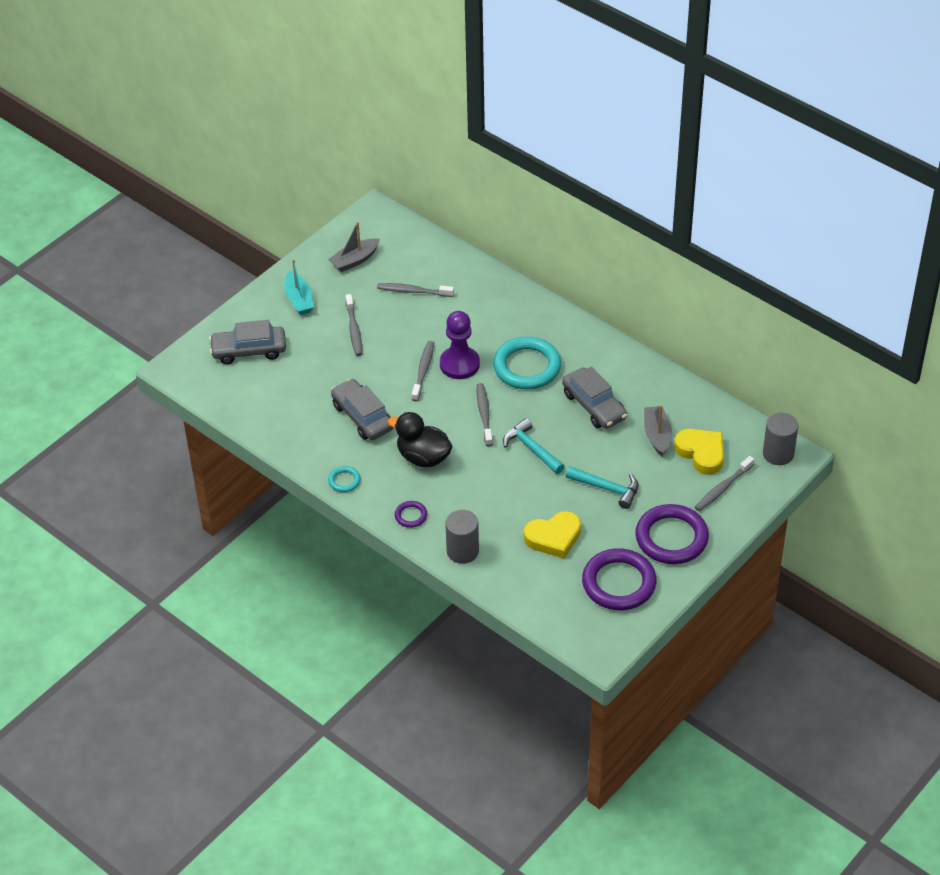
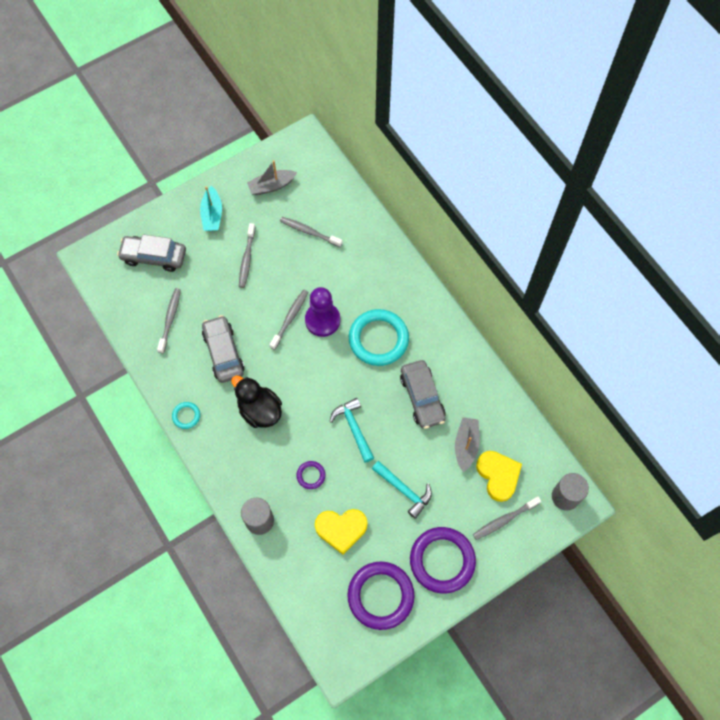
camera: 15 degrees right, 20 degrees up
(411, 516) = (229, 469): purple ring -> purple ring (311, 475)
(484, 414) = (325, 379): grey toothbrush -> grey toothbrush (170, 319)

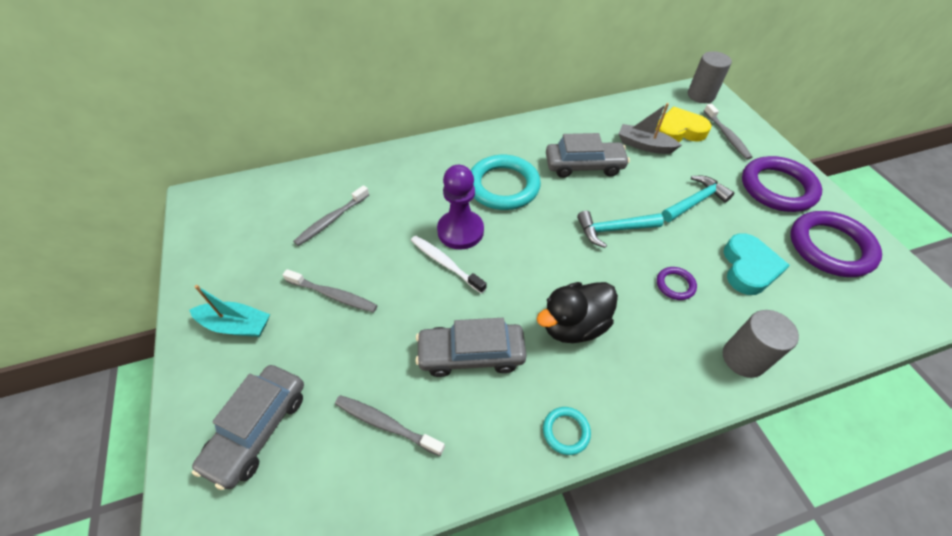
camera: 75 degrees left, 15 degrees down
(271, 186) = (240, 245): grey boat -> none
(290, 318) = (445, 263): grey toothbrush -> white toothbrush
(341, 529) = (748, 268): yellow heart -> turquoise heart

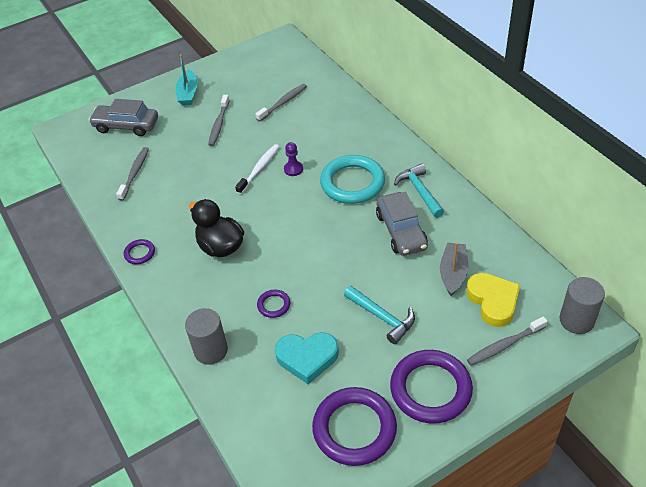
camera: 80 degrees right, 5 degrees down
(331, 220) = (283, 103): grey toothbrush -> grey toothbrush turned 105 degrees clockwise
(460, 231) = (293, 169): purple pawn -> purple pawn, size x0.51
(471, 354) = (187, 198): grey car -> none
(566, 431) = (139, 253): turquoise ring -> purple ring
(613, 230) = (324, 260): turquoise hammer -> turquoise hammer (419, 191)

